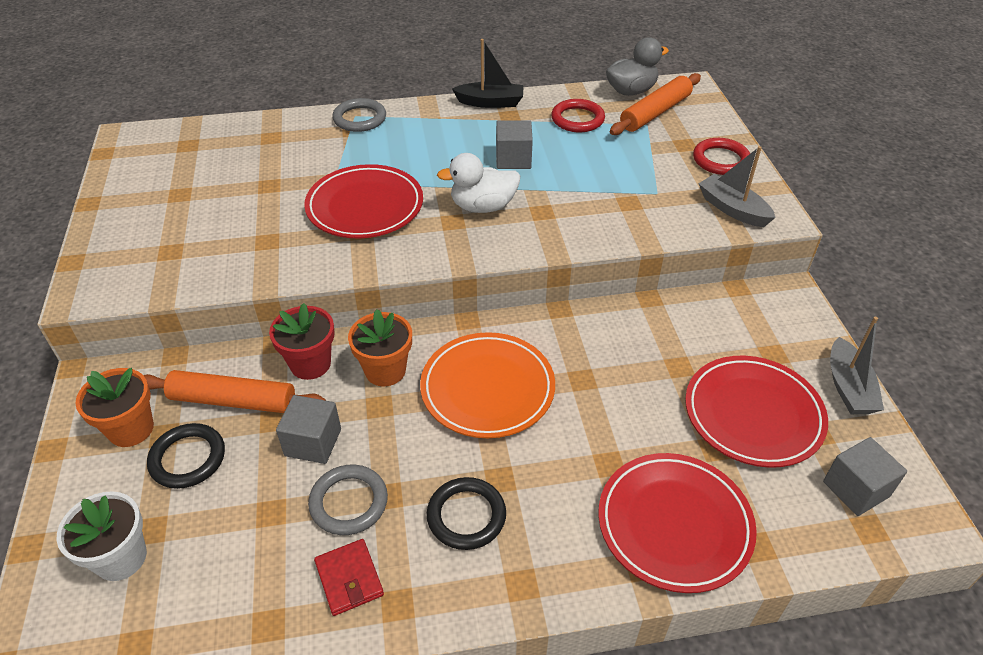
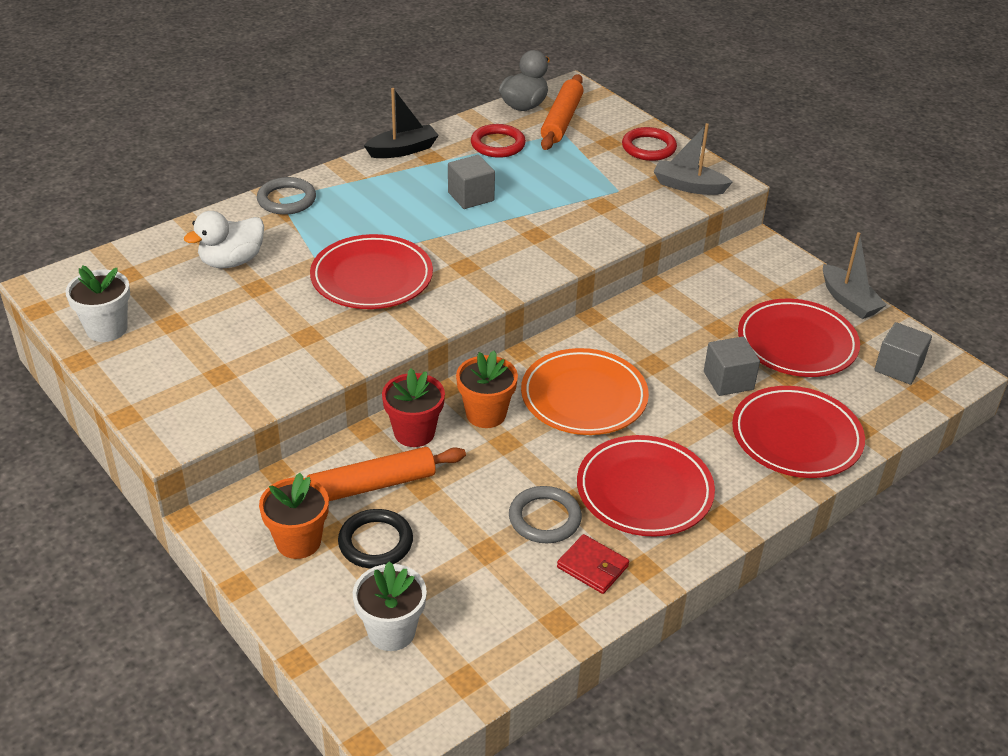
camera: 30 degrees left, 5 degrees down
(131, 184) = (107, 329): none -> white flower pot
(313, 442) = (474, 489): grey cube -> grey cube (728, 380)
(466, 516) = (644, 491): black ring -> red plate
(483, 206) = (480, 245): white duck -> white duck (232, 261)

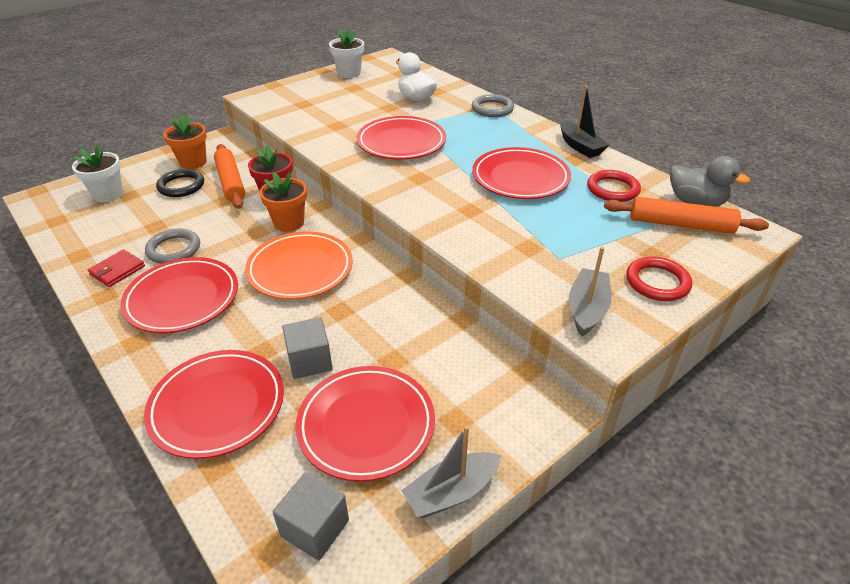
camera: 90 degrees right, 0 degrees up
(471, 196) = (520, 178): grey cube -> red plate

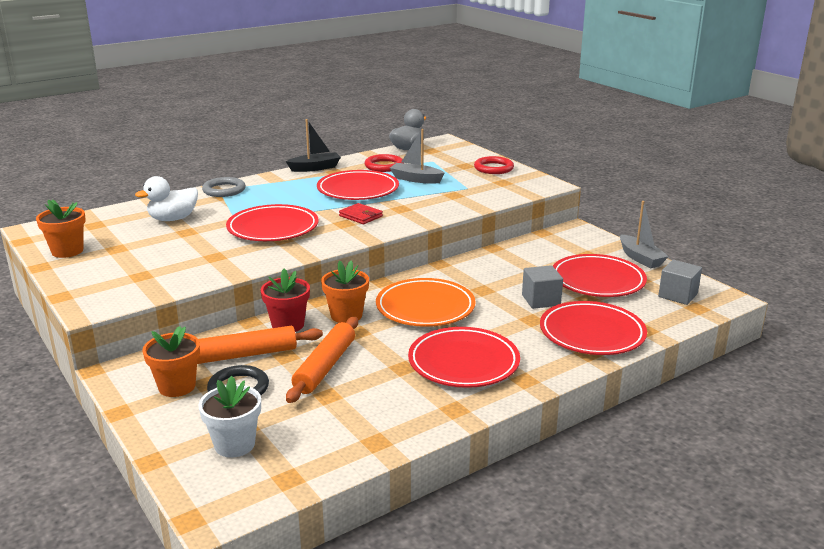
camera: 85 degrees left, 15 degrees down
(117, 270) = (412, 408): red wallet -> red wallet (361, 216)
(174, 249) = (379, 377): grey ring -> none
(349, 73) = (67, 251): white flower pot -> orange flower pot
(587, 309) = (520, 186): grey boat -> grey boat (416, 179)
(680, 224) = (433, 155): orange rolling pin -> orange rolling pin (325, 367)

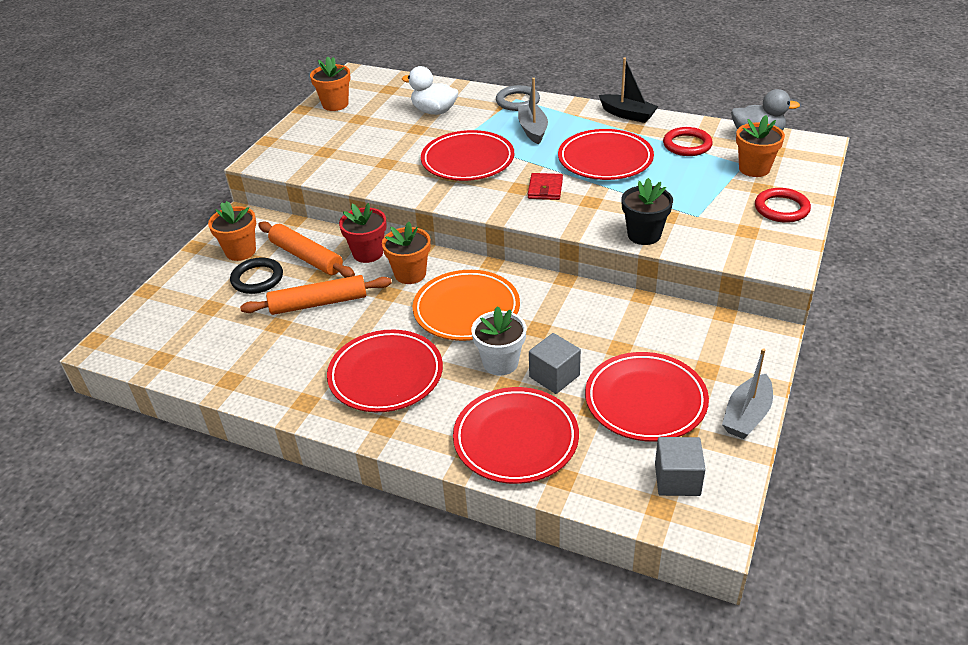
camera: 60 degrees right, 15 degrees up
(234, 444) = (186, 314): white flower pot -> white flower pot (500, 363)
(416, 179) = (677, 177): grey boat -> grey boat (533, 130)
(442, 160) = (754, 169): none -> orange flower pot
(465, 206) = (644, 235): none -> black flower pot

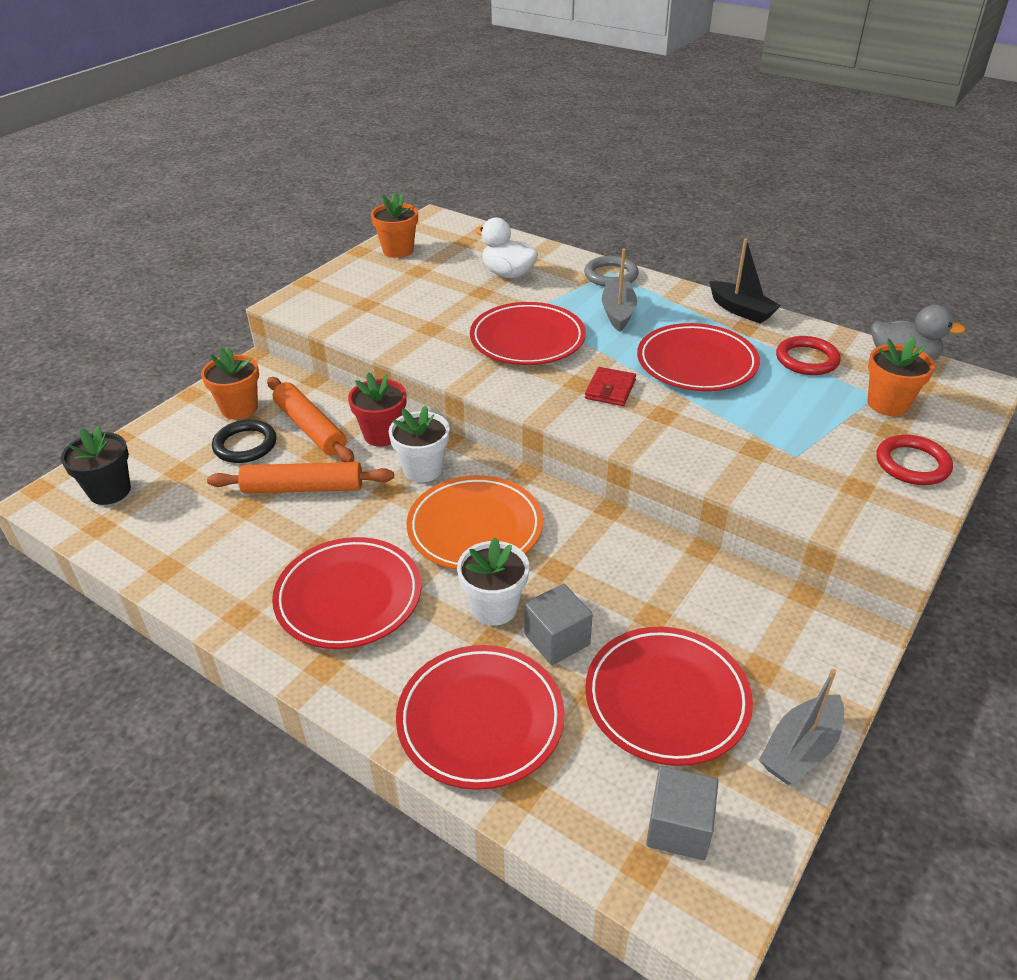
camera: 10 degrees right, 0 degrees up
(410, 274) = (423, 469): orange flower pot -> white flower pot
(644, 235) = (718, 470): black flower pot -> black flower pot (110, 491)

